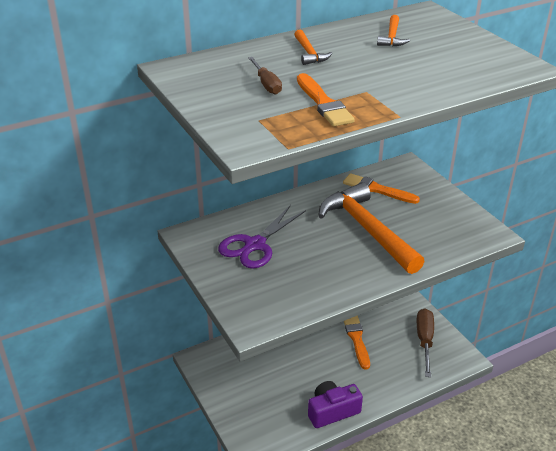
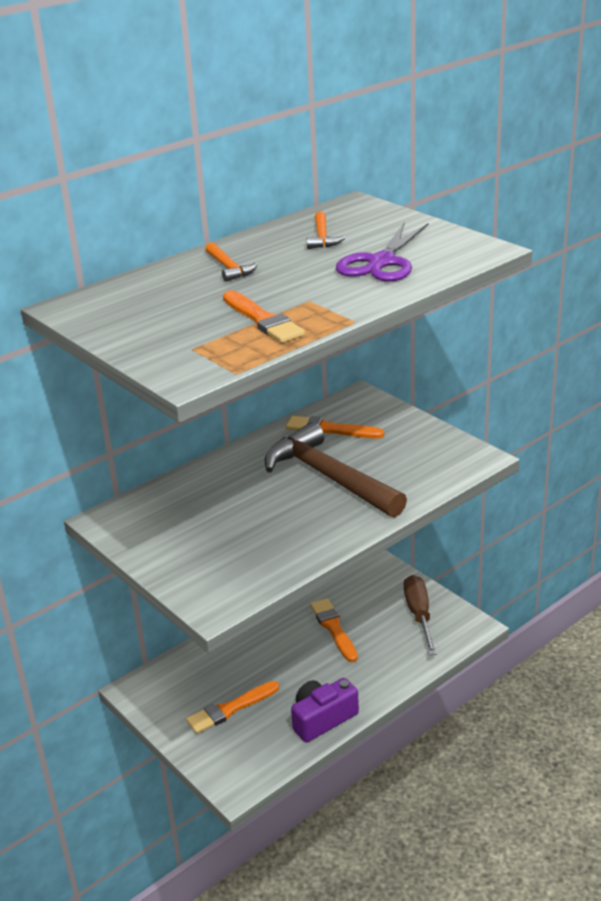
camera: 10 degrees left, 5 degrees down
(255, 245) = (194, 517): purple scissors -> purple scissors (382, 262)
(265, 389) = (230, 709): none -> orange brush
(266, 84) = (188, 309): brown screwdriver -> none
(367, 229) = (328, 477): orange hammer -> brown hammer

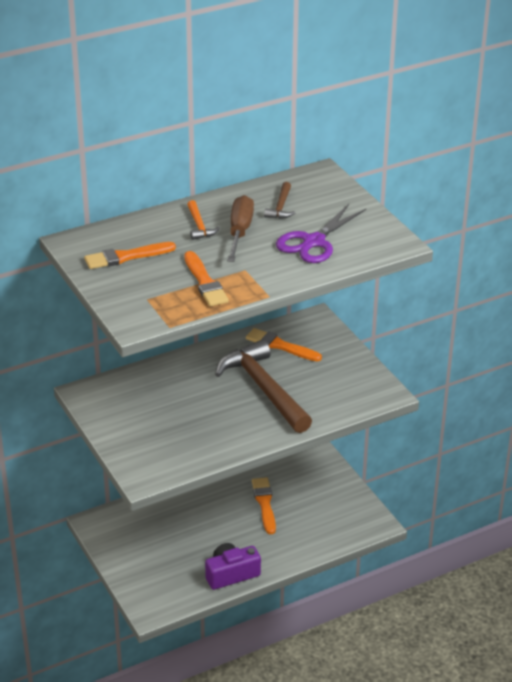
camera: 10 degrees right, 5 degrees up
(230, 709) = (163, 552): orange brush -> orange brush (126, 257)
(322, 237) = (281, 207): orange hammer -> brown hammer
(419, 615) = (337, 506): brown screwdriver -> brown screwdriver (239, 232)

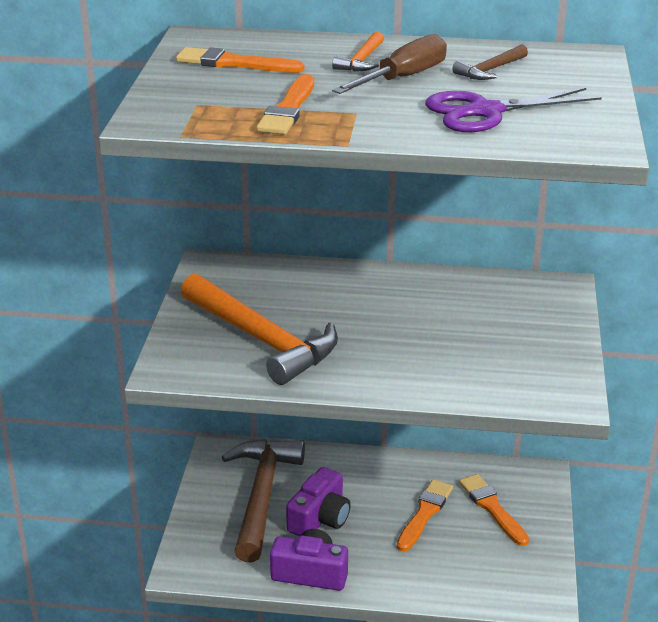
camera: 35 degrees right, 5 degrees down
(178, 432) = (262, 340): none -> orange hammer
(204, 537) = (320, 518): none -> purple camera
(263, 388) = (415, 334): brown hammer -> brown hammer (262, 495)
(280, 346) = (486, 298): orange brush -> orange brush (492, 508)

